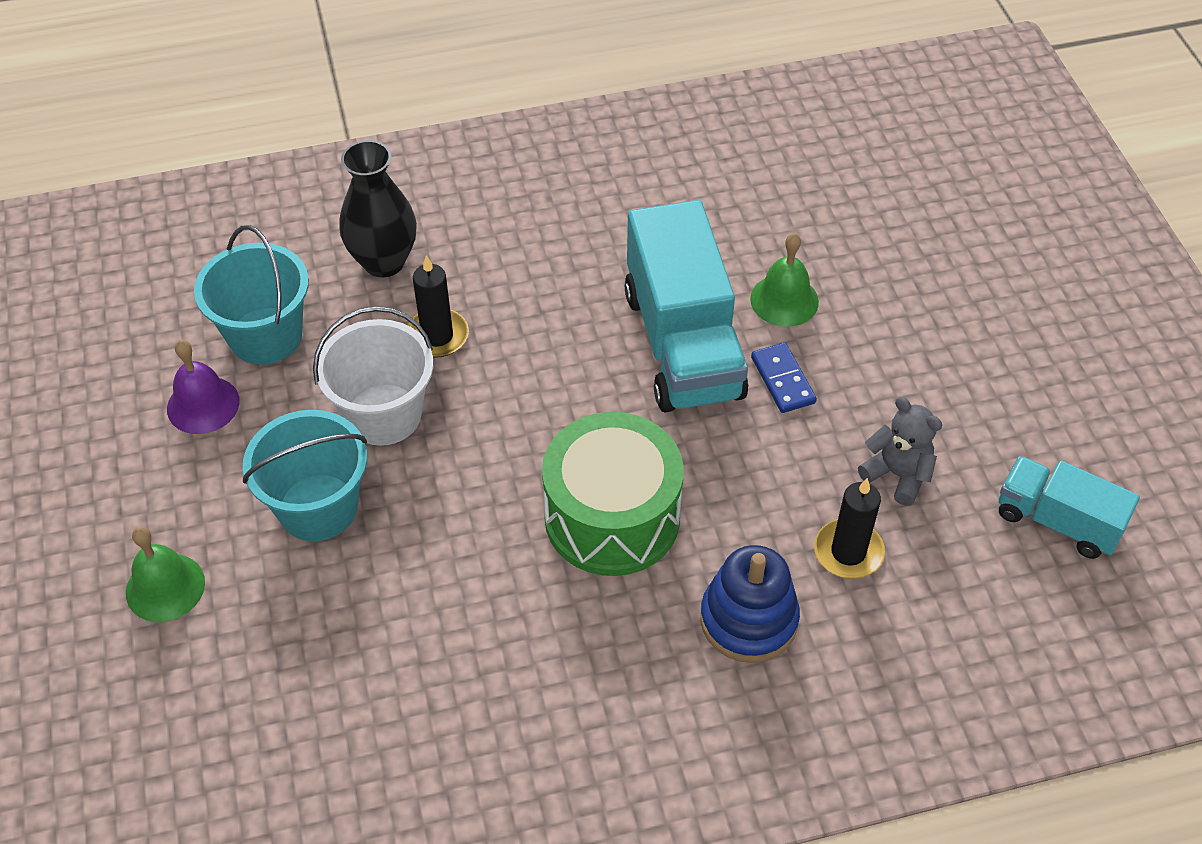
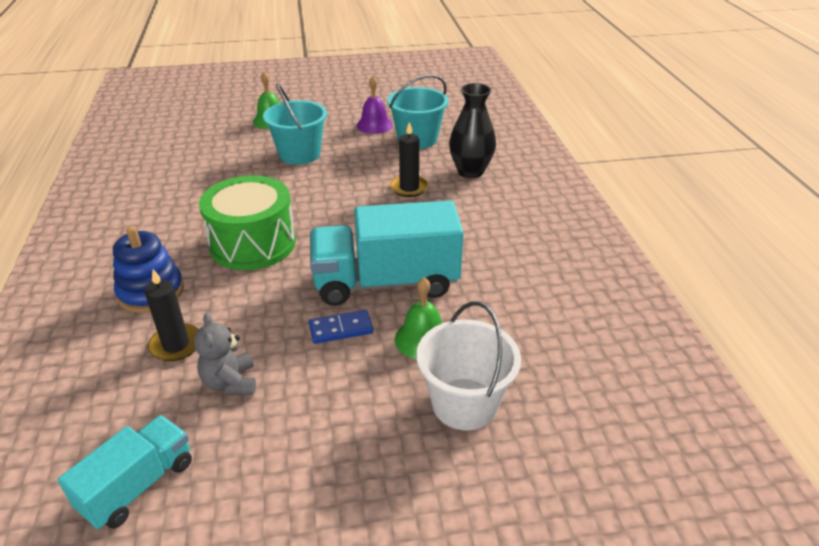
camera: 95 degrees right, 15 degrees down
(383, 414) = (354, 171): white bucket -> white bucket (464, 404)
(897, 474) = (230, 383): grey teddy bear -> grey teddy bear turned 120 degrees clockwise

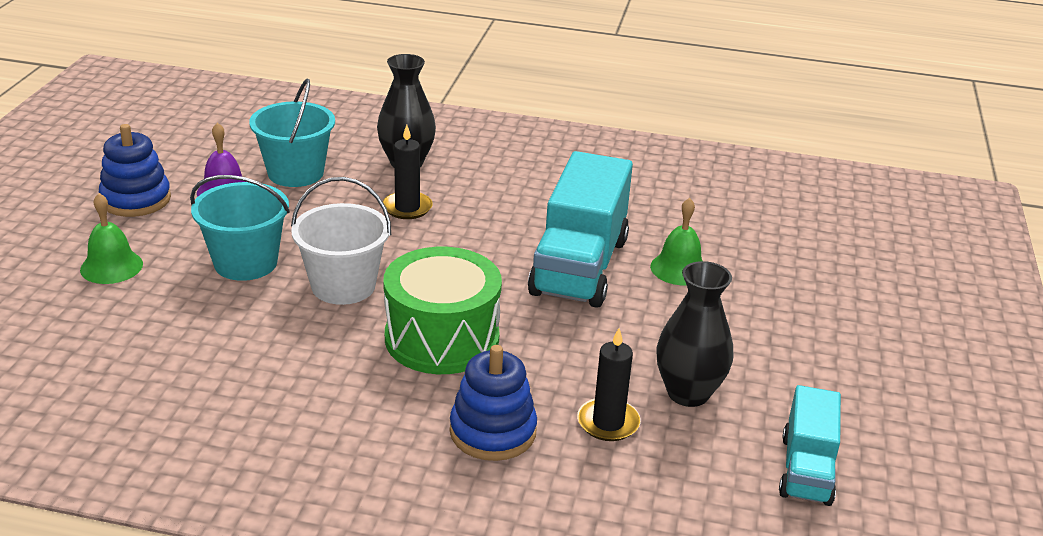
camera: 70 degrees left, 5 degrees down
(138, 485) = (806, 469): turquoise truck -> turquoise truck turned 135 degrees counterclockwise
(230, 383) = (688, 393): grey teddy bear -> black vase
(341, 329) = (640, 310): blue domino -> none
(343, 105) = (136, 199): none -> blue stacking toy
(464, 404) = (771, 270): white bucket -> white bucket (343, 286)

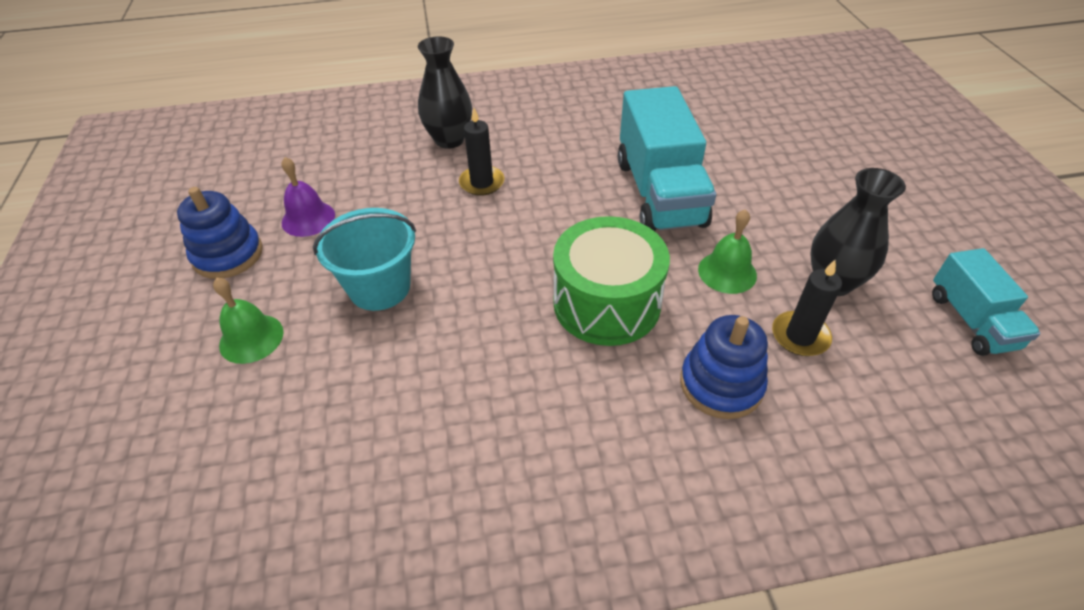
camera: 20 degrees left, 15 degrees up
(296, 173) = (361, 179): turquoise bucket -> none
(343, 286) = (484, 280): white bucket -> none
(679, 268) = (732, 169): green bell -> green bell (727, 272)

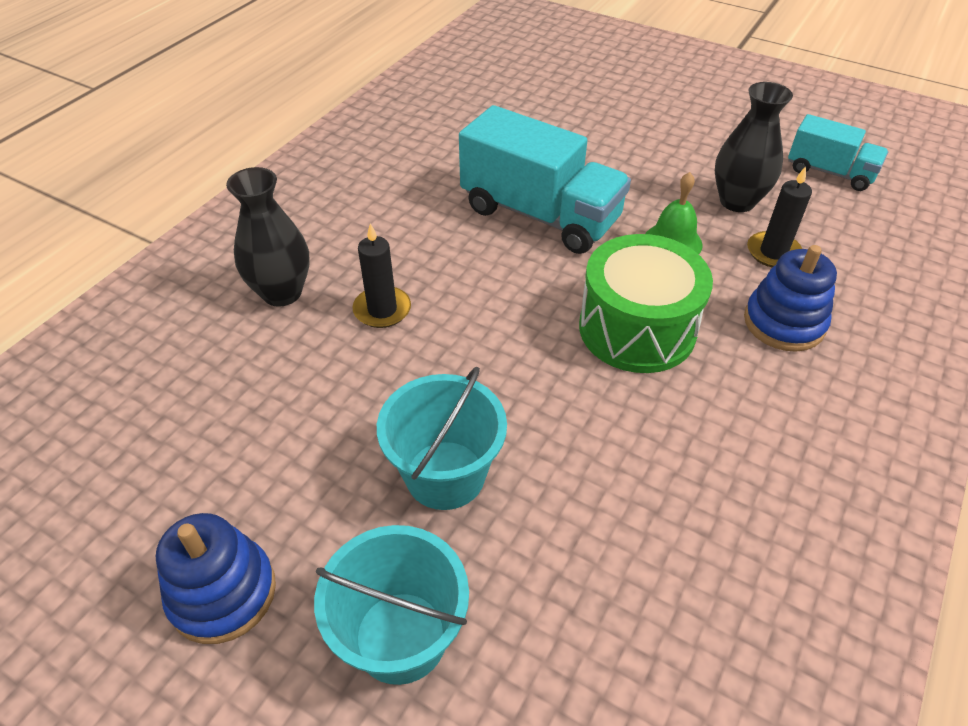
camera: 50 degrees left, 0 degrees up
(251, 338) = (401, 637): green bell -> turquoise bucket
(308, 218) = (256, 479): purple bell -> none

